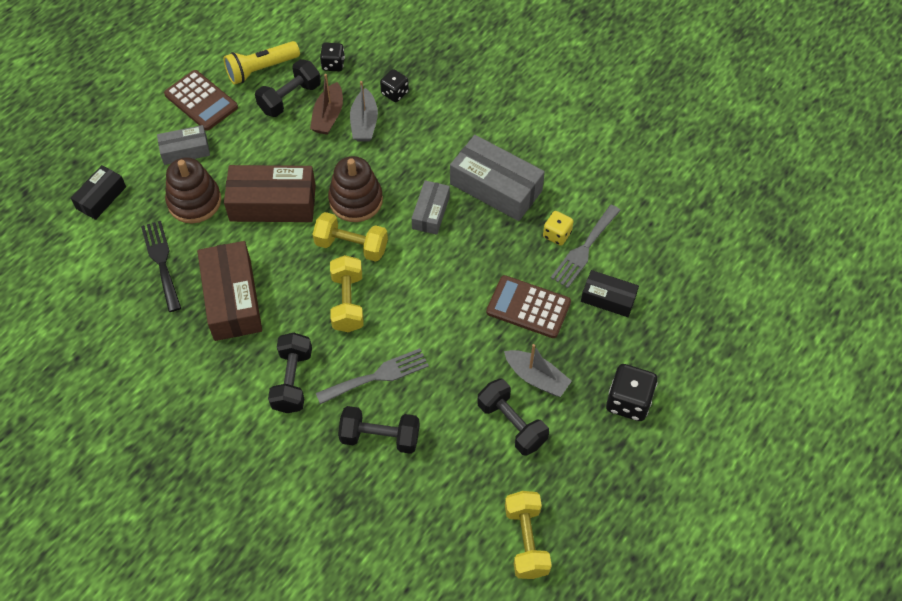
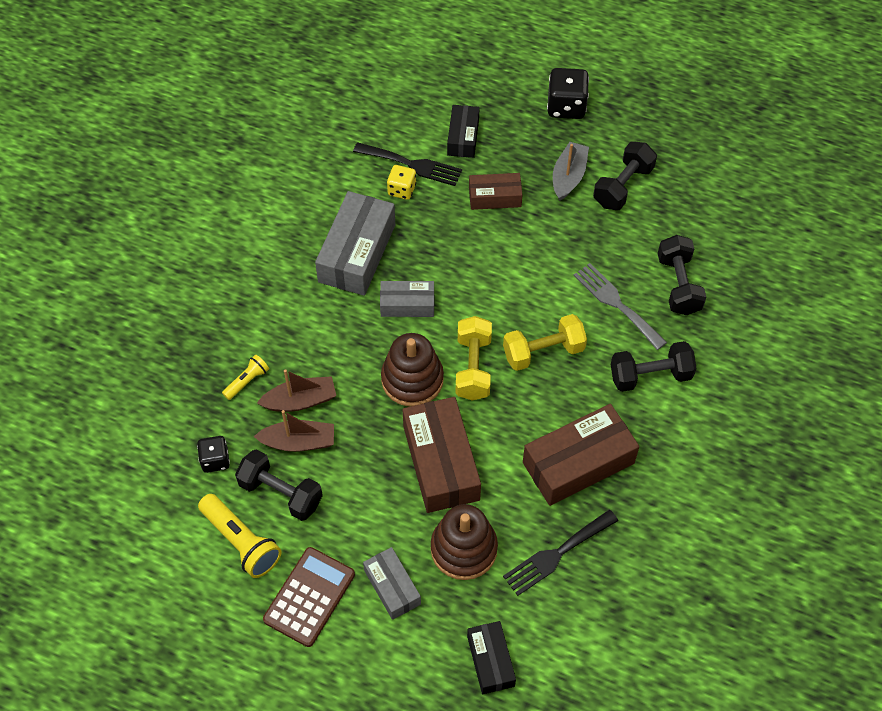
camera: 105 degrees left, 0 degrees up
(101, 197) = (490, 661): black box -> black box turned 60 degrees clockwise
(364, 123) = (300, 401): grey boat -> brown boat
(395, 93) = (247, 381): black dice -> yellow flashlight
(526, 541) = (726, 155): yellow dumbbell -> none
(528, 307) = (495, 197): brown calculator -> brown box
(584, 249) = (412, 165): grey fork -> black fork

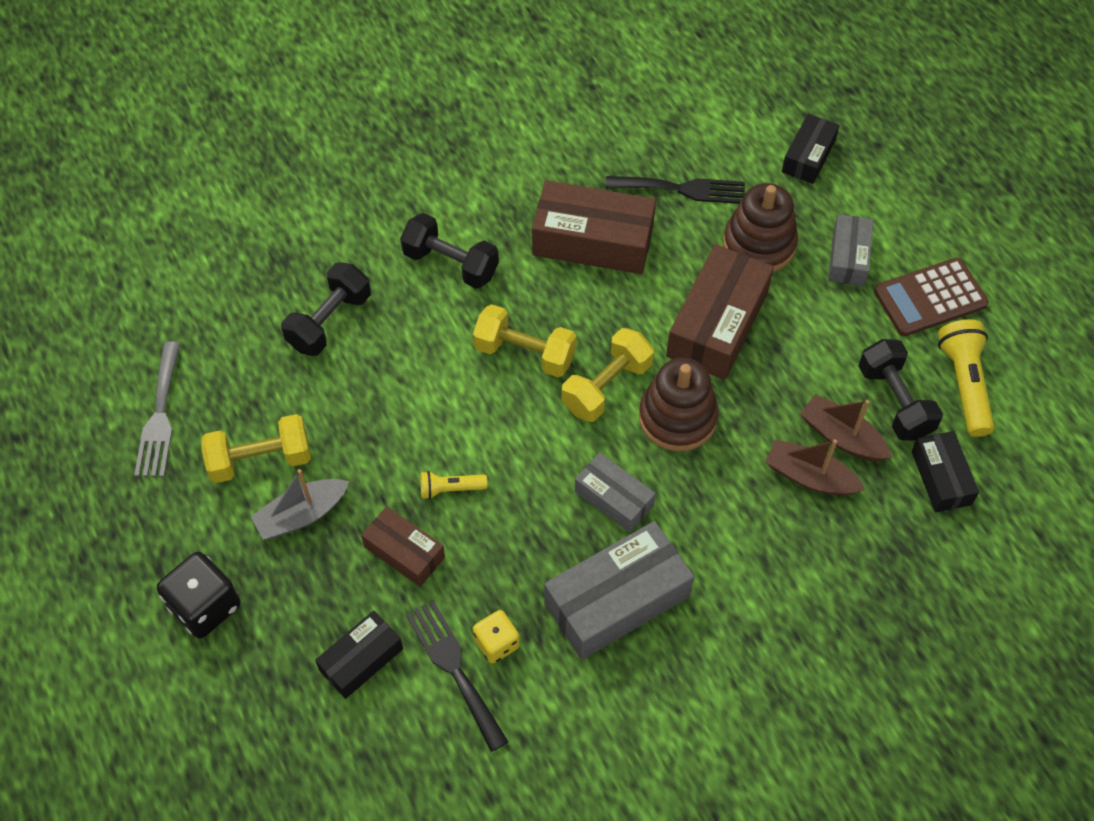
camera: 140 degrees left, 0 degrees up
(215, 460) = (941, 478): black dice -> black box
(247, 381) = (851, 538): yellow flashlight -> yellow flashlight (450, 489)
(616, 303) = (407, 347): grey fork -> grey fork (160, 416)
(623, 186) = (260, 460): black dumbbell -> yellow dumbbell

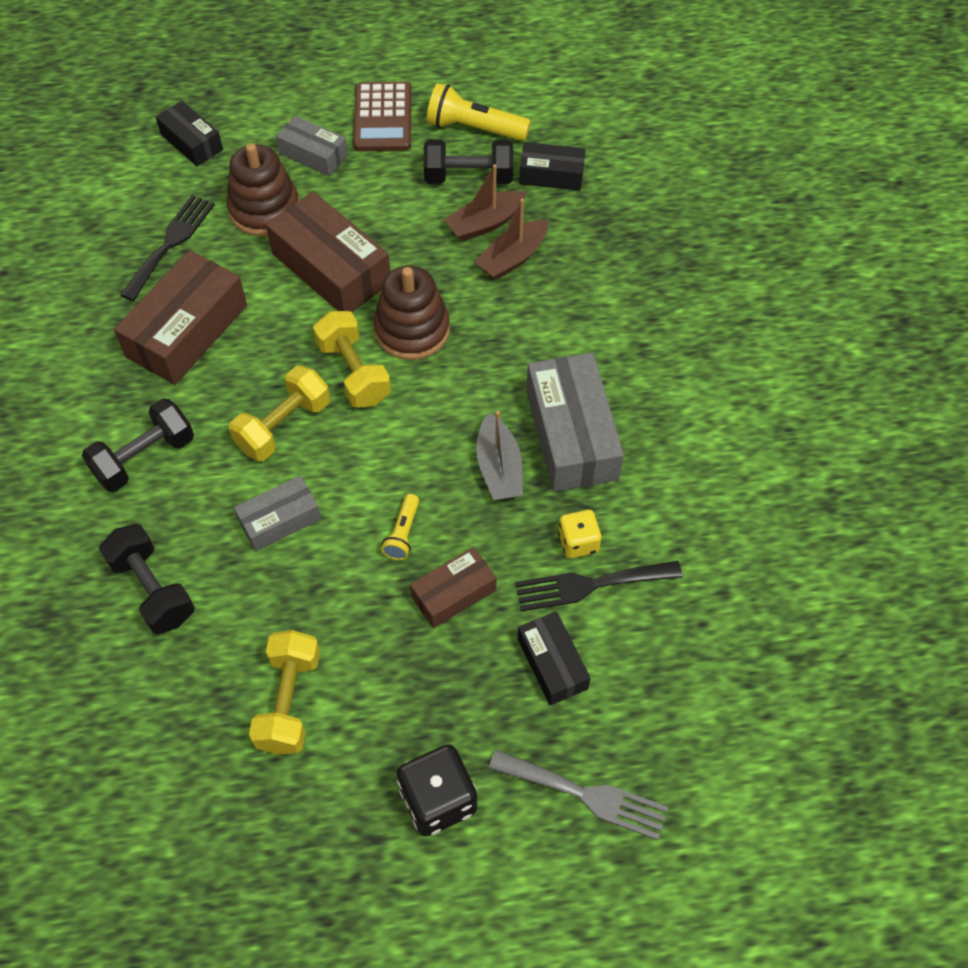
camera: 70 degrees left, 0 degrees up
(160, 416) = (183, 794): grey fork -> grey fork (585, 795)
(302, 515) = (372, 677): grey boat -> grey boat (499, 468)
(614, 498) = (471, 404): grey box -> grey box (280, 520)

